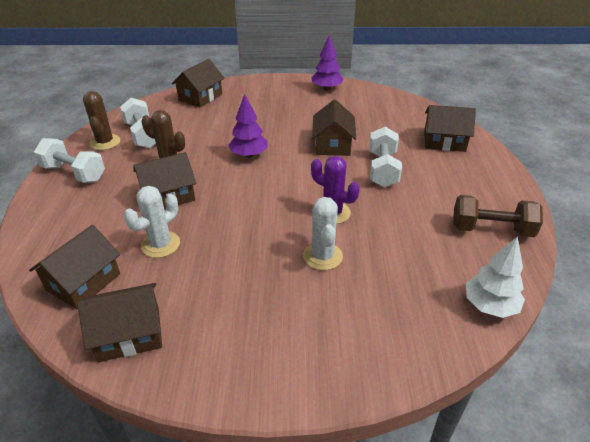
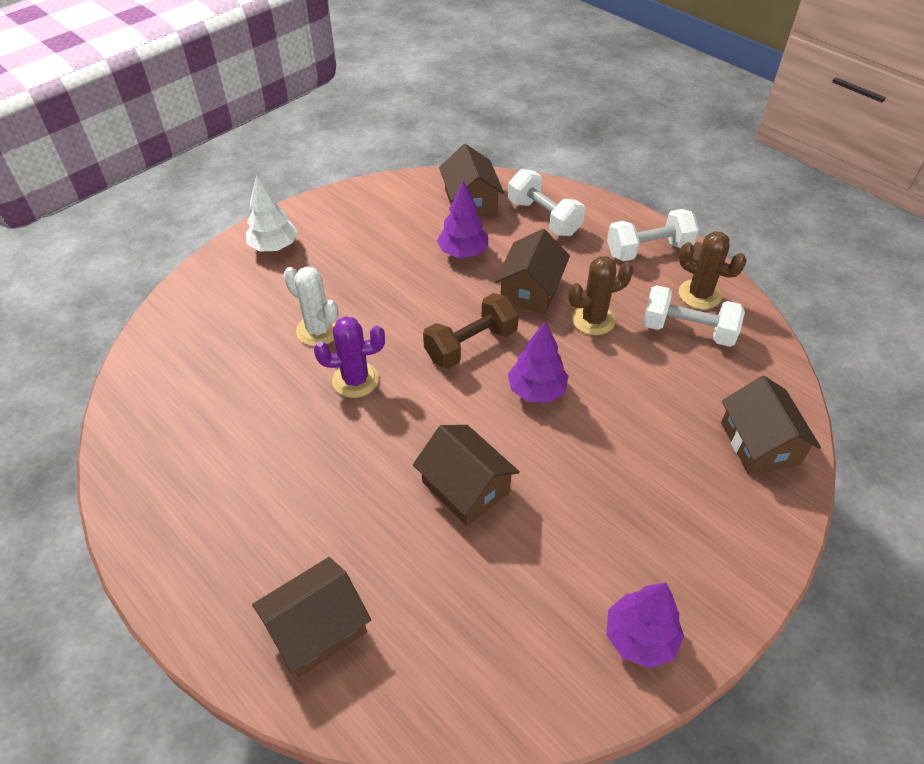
camera: 135 degrees right, 10 degrees up
(129, 334) = (391, 201): brown house -> none
(160, 244) = (463, 252): white cactus -> purple tree
(383, 169) = (358, 487): white dumbbell -> white dumbbell (543, 218)
(489, 306) = (134, 381): white tree -> white tree (274, 247)
(491, 229) = (165, 478): brown dumbbell -> brown dumbbell (471, 345)

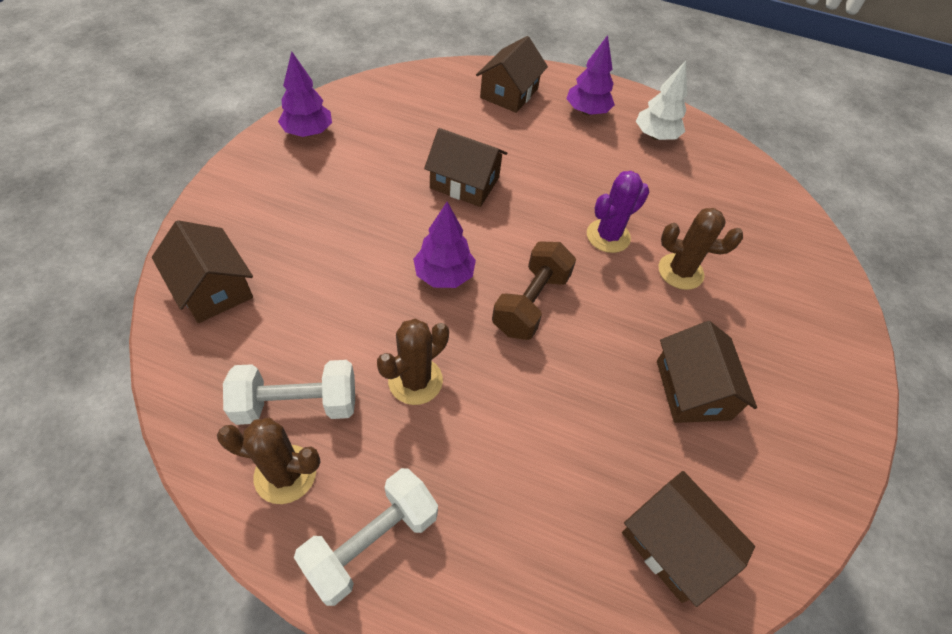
camera: 150 degrees right, 5 degrees up
(274, 247) = (821, 356): white tree -> white tree (655, 136)
(318, 330) = (680, 272): white cactus -> brown cactus
(463, 252) = (618, 431): purple tree -> purple tree (587, 112)
(531, 289) = (505, 400): brown house -> brown house (692, 390)
(543, 218) = (551, 552): white dumbbell -> none

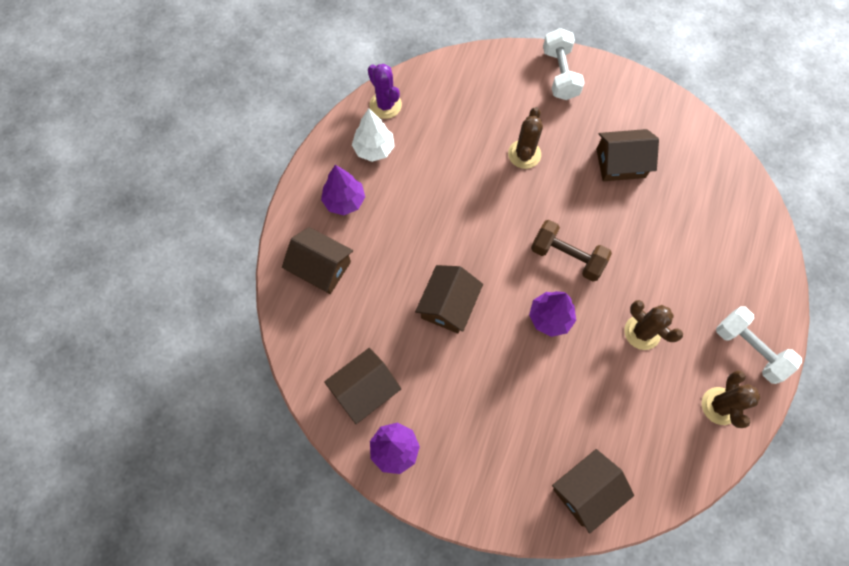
camera: 85 degrees left, 15 degrees up
(297, 404) = (672, 407): white dumbbell -> white dumbbell (560, 74)
(608, 236) = (495, 199): purple cactus -> purple cactus (385, 105)
(673, 545) = (719, 189): brown house -> brown house (364, 389)

